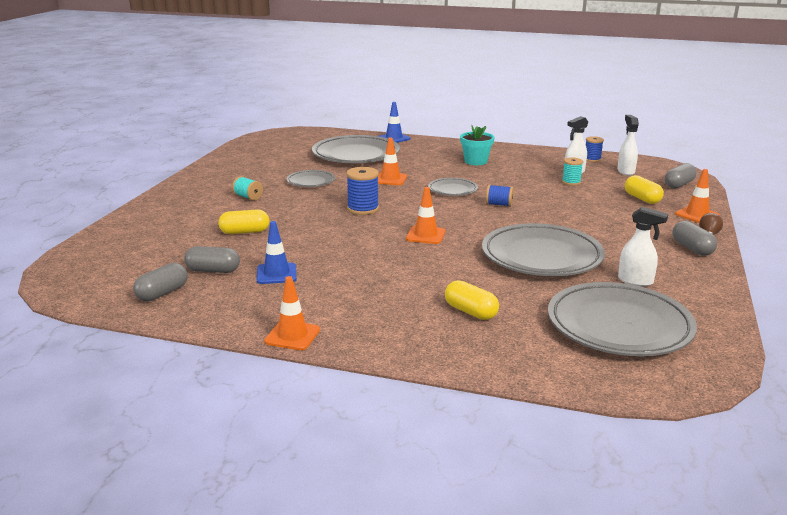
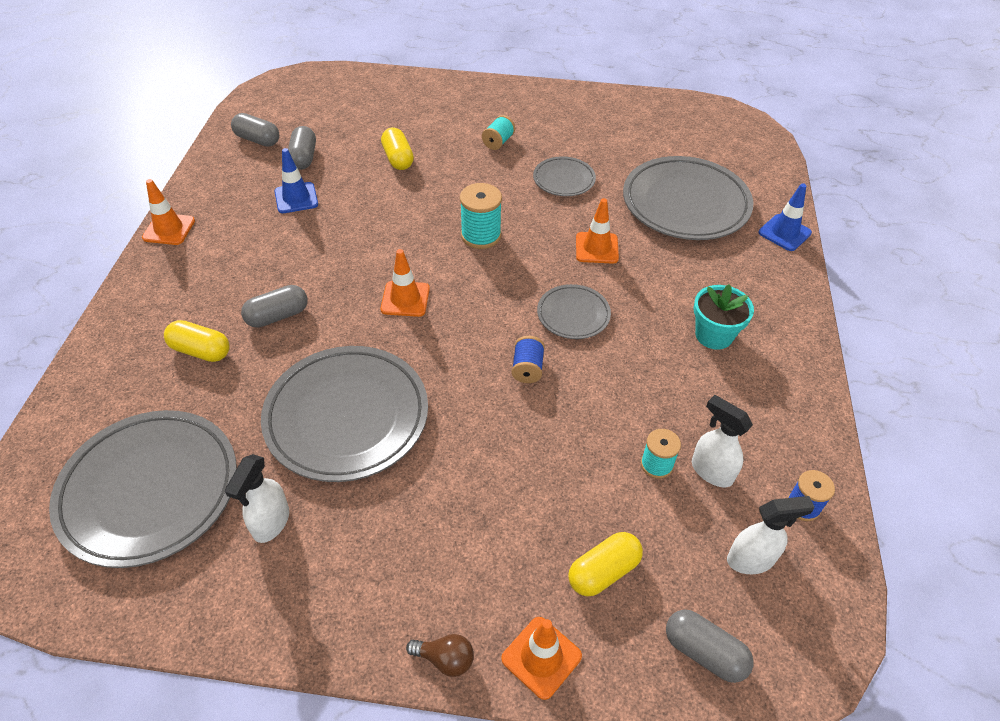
camera: 80 degrees right, 25 degrees up
(363, 209) = (481, 235): blue spool -> turquoise spool
(470, 312) = (201, 351): yellow capsule -> yellow capsule turned 75 degrees clockwise
(692, 248) = (387, 620): grey capsule -> grey capsule (277, 316)

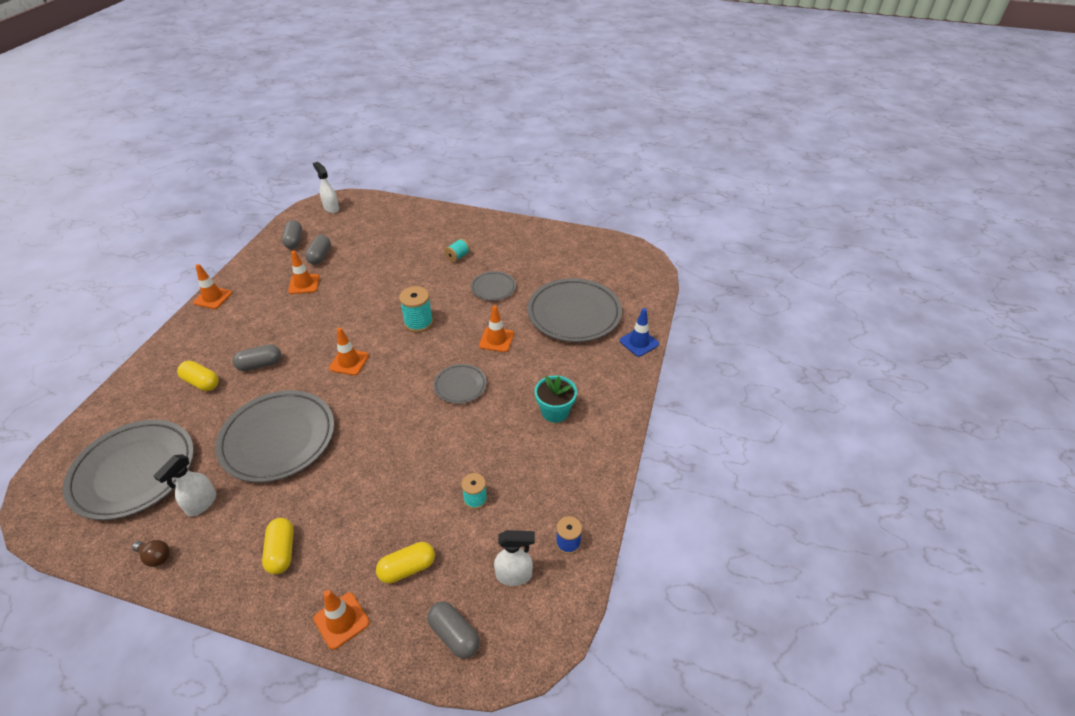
camera: 10 degrees right, 5 degrees down
(257, 140) = (294, 241): grey capsule -> grey capsule turned 45 degrees clockwise
(296, 198) = (304, 284): blue traffic cone -> orange traffic cone
(398, 159) = (383, 262): yellow capsule -> yellow capsule (281, 551)
(445, 659) = (277, 611): brown light bulb -> brown light bulb (155, 557)
(527, 368) = (413, 420): blue spool -> none
(711, 471) = (512, 509): white spray bottle -> white spray bottle (331, 208)

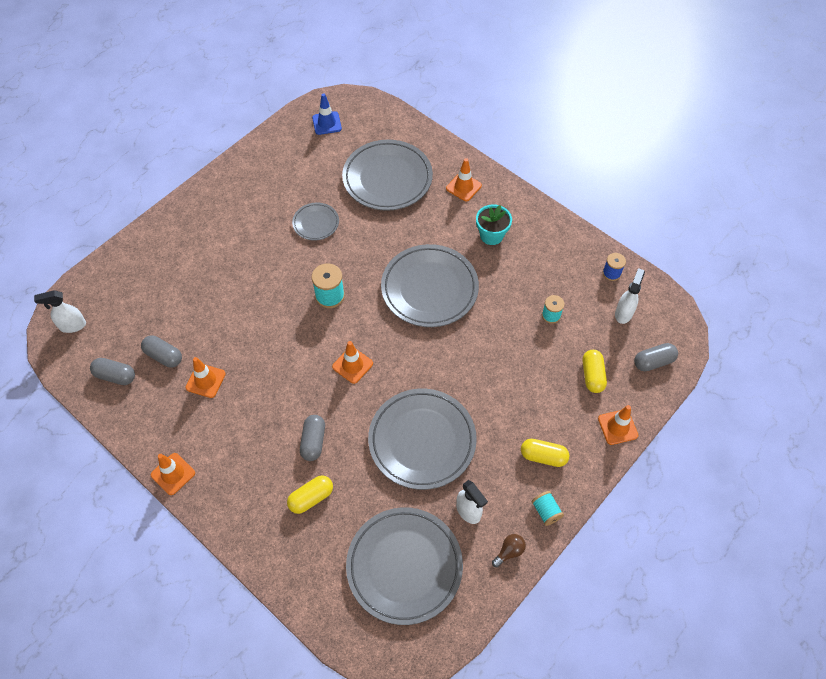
camera: 65 degrees left, 15 degrees up
(458, 257) = (248, 235): turquoise spool -> turquoise spool (546, 511)
(460, 386) = (429, 289): grey plate -> grey plate, size x1.99
(496, 340) = (388, 245): orange traffic cone -> orange traffic cone (463, 187)
(639, 342) = (446, 151): blue traffic cone -> blue traffic cone (327, 123)

